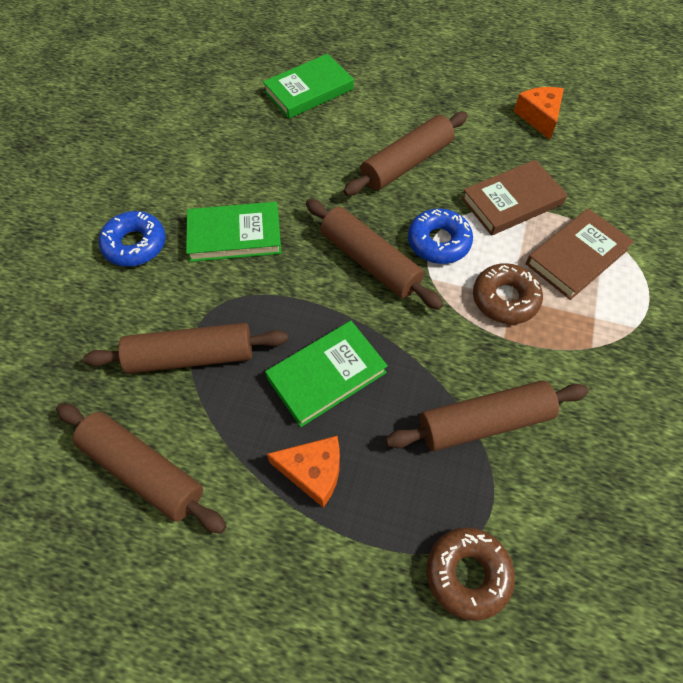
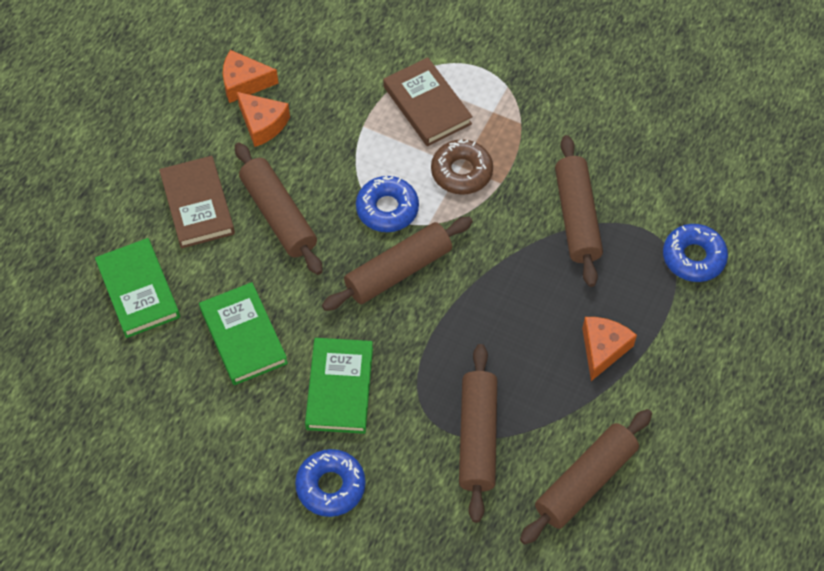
camera: 80 degrees left, 0 degrees up
(326, 375) = (515, 326): green book -> green book (243, 336)
(467, 574) = (693, 257): brown donut -> blue donut
(500, 136) = (262, 124): none -> orange cheese
(512, 201) = (351, 137): brown book -> brown book (197, 205)

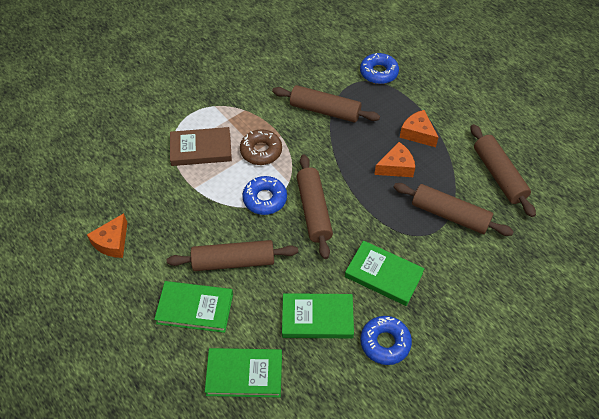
camera: 65 degrees left, 5 degrees down
(197, 205) = (195, 308): brown book -> green book
(262, 124) = (154, 244): orange cheese -> orange cheese (396, 167)
(330, 486) = (453, 307): blue donut -> blue donut (385, 343)

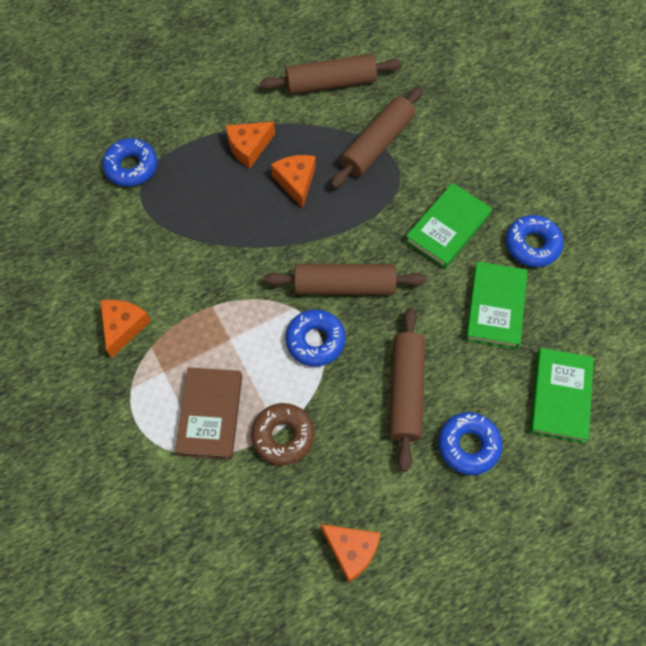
camera: 80 degrees left, 10 degrees up
(195, 308) = (468, 445): green book -> blue donut
(256, 93) = (123, 327): none -> orange cheese
(261, 151) = (233, 334): brown donut -> brown donut (283, 436)
(325, 111) = (181, 244): brown rolling pin -> none

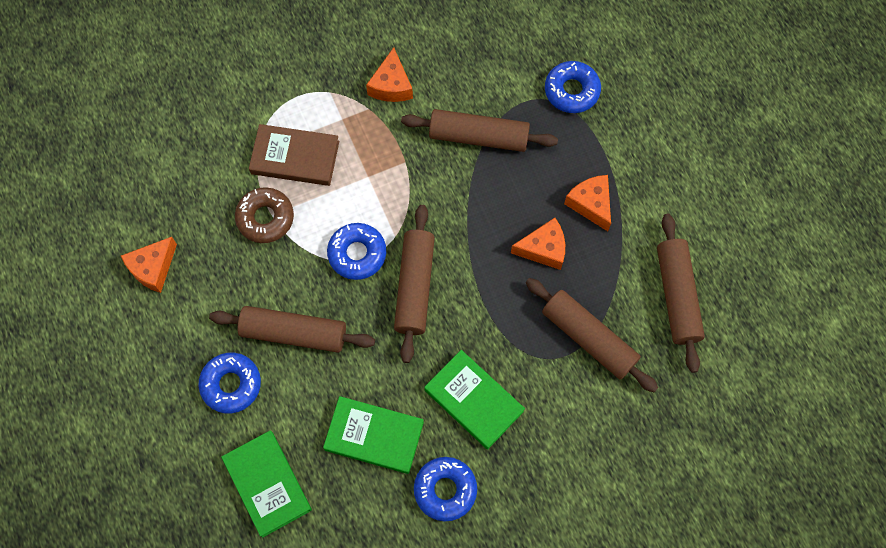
camera: 95 degrees right, 5 degrees up
(123, 327) = (391, 85): orange cheese -> orange cheese turned 75 degrees clockwise
(182, 242) = (478, 137): none -> brown rolling pin
(560, 396) = (267, 484): green book -> green book turned 45 degrees clockwise

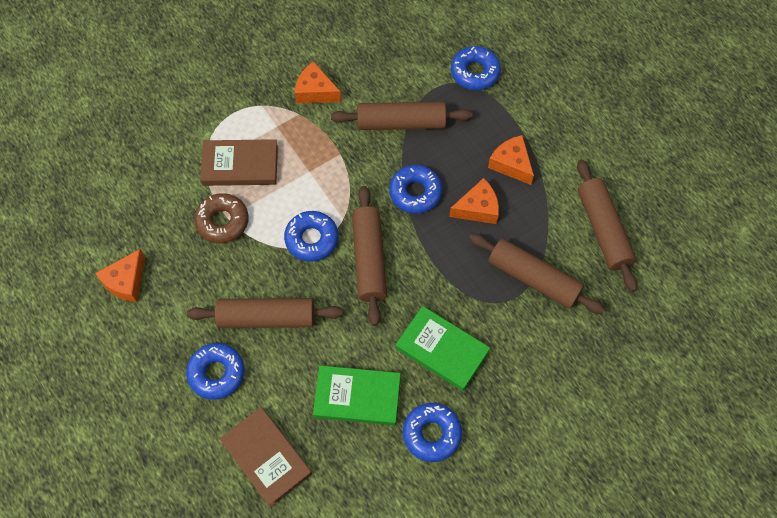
camera: 10 degrees left, 5 degrees down
(267, 484) = (266, 457): green book -> brown book
(391, 85) = (315, 91): orange cheese -> orange cheese turned 120 degrees clockwise
(479, 219) = (415, 192): none -> blue donut

